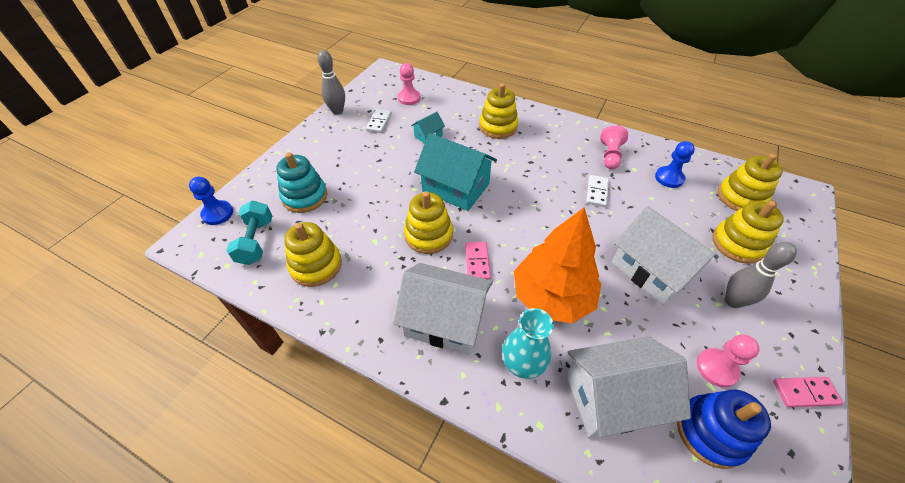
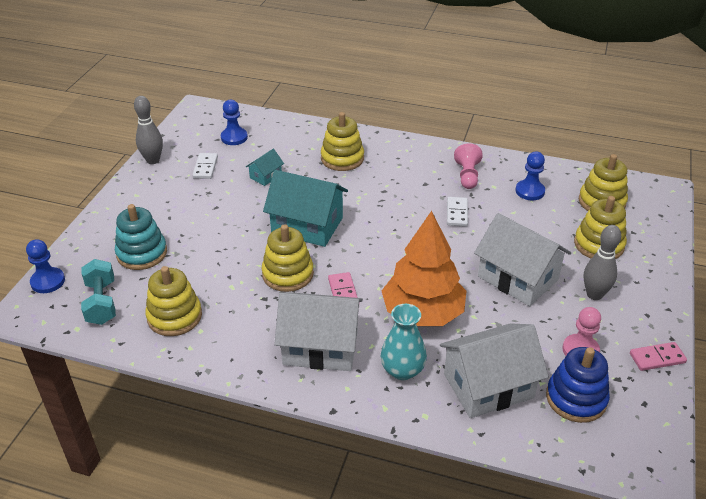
camera: 10 degrees left, 10 degrees down
(409, 98) = (234, 137): pink pawn -> blue pawn

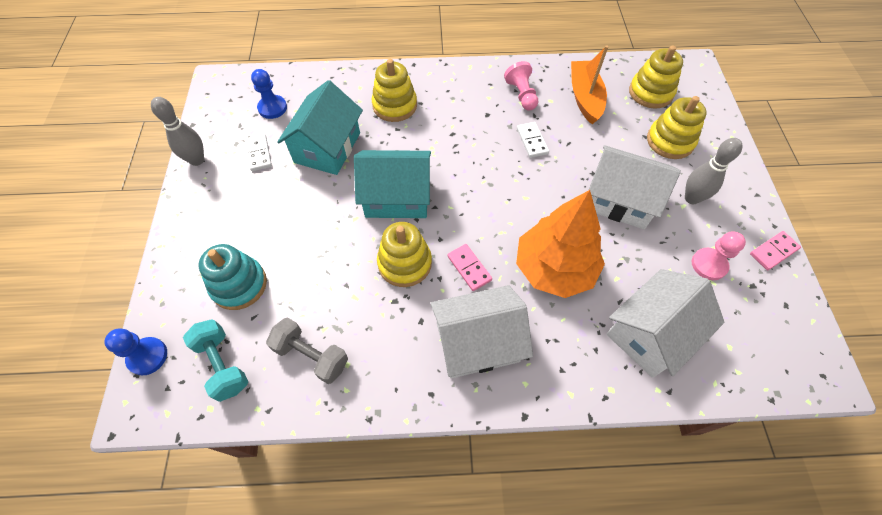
camera: 20 degrees left, 20 degrees up
(174, 316) = (312, 355): yellow stacking toy -> grey dumbbell
(265, 176) = (327, 148): turquoise house -> turquoise house, size x2.14
(402, 370) = (566, 343): turquoise vase -> none
(530, 191) = (584, 97): blue pawn -> orange boat
(576, 398) = (730, 320): blue stacking toy -> none

